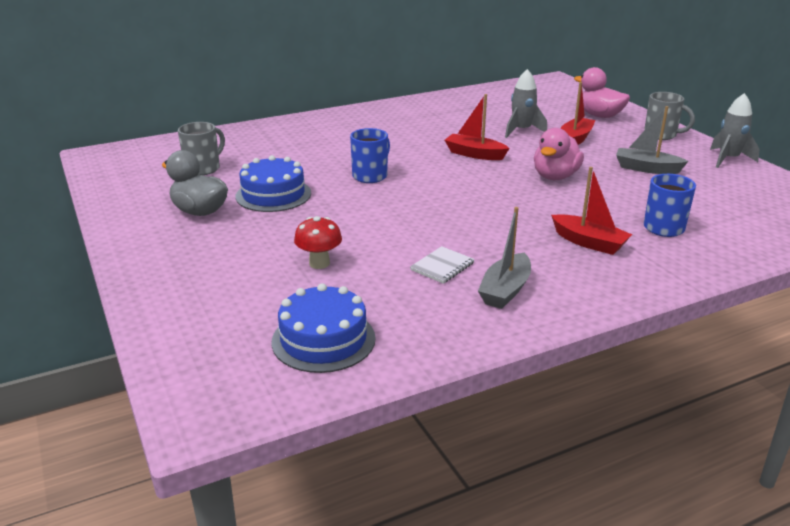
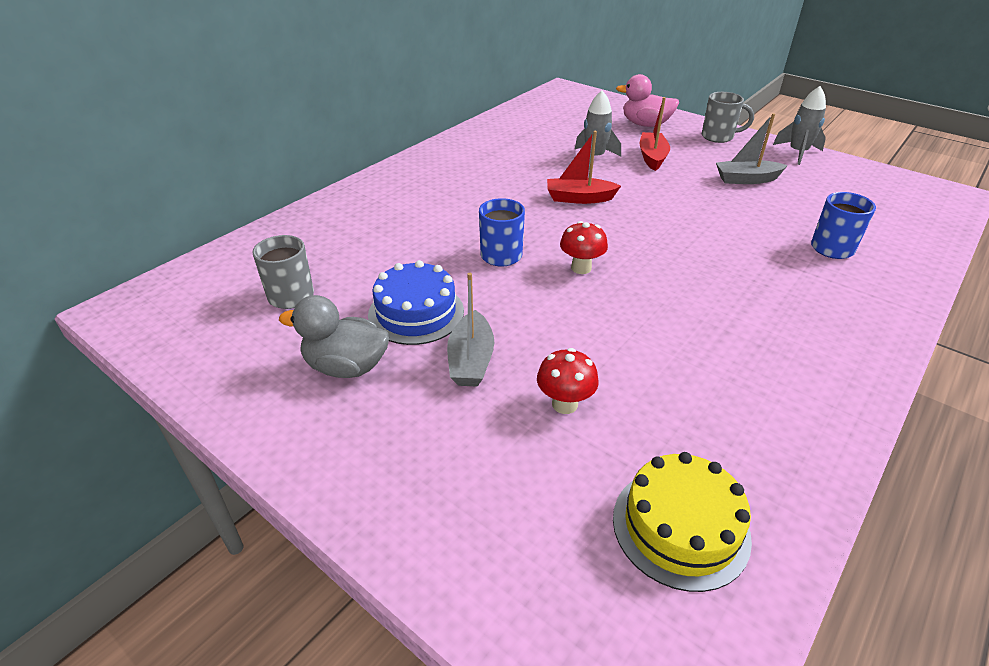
camera: 25 degrees left, 10 degrees up
(323, 340) = (680, 527): blue cake -> yellow cake
(422, 195) = (581, 268): none -> red mushroom
(442, 266) = (695, 364): white notebook -> none
(505, 290) = (784, 376): grey boat -> grey boat (471, 360)
(555, 177) = (680, 209): pink duck -> none
(589, 242) = (791, 286): red boat -> none

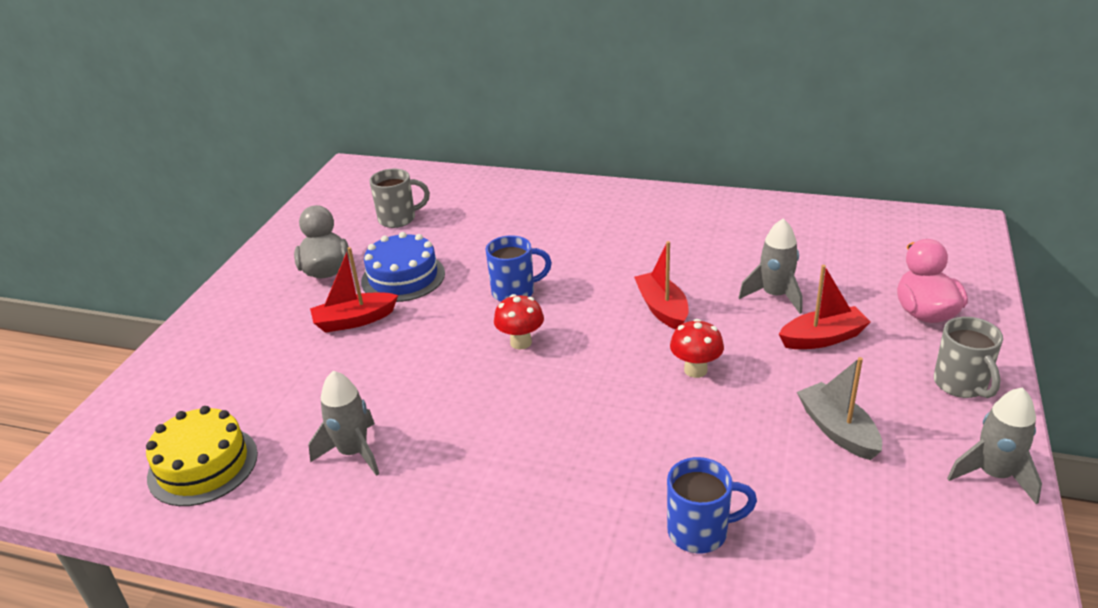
camera: 70 degrees right, 5 degrees down
(471, 360) = (354, 320): grey boat -> red boat
(564, 404) = (318, 379): red mushroom -> red mushroom (695, 370)
(698, 396) = (353, 452): none -> grey rocket

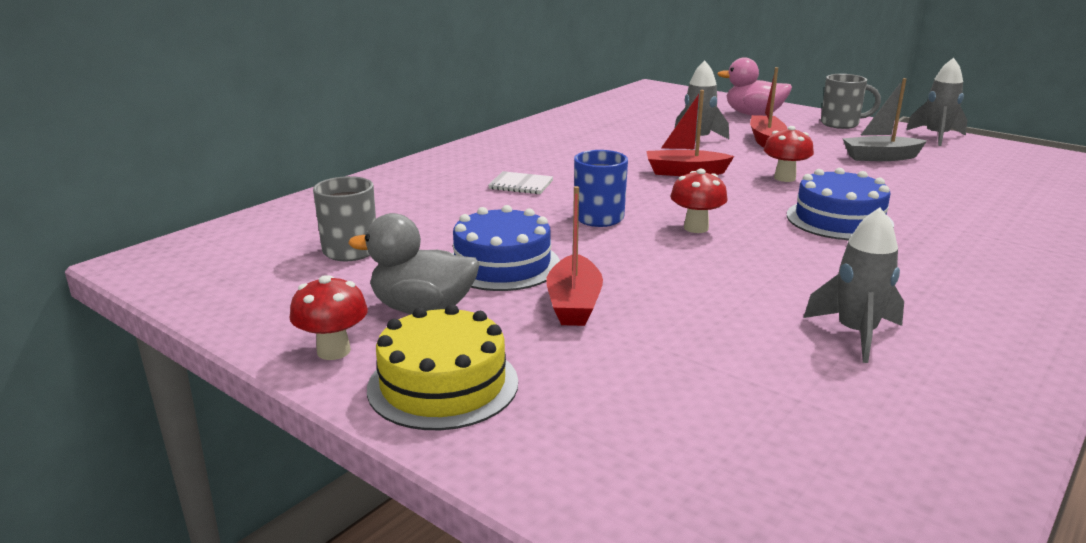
camera: 70 degrees left, 10 degrees down
(203, 465) = (854, 446): yellow cake -> yellow cake (443, 385)
(267, 261) = (333, 351): none -> red mushroom
(562, 240) = (521, 185): none -> white notebook
(595, 419) = (839, 220): none -> blue cake
(700, 531) = (993, 211): blue mug -> none

